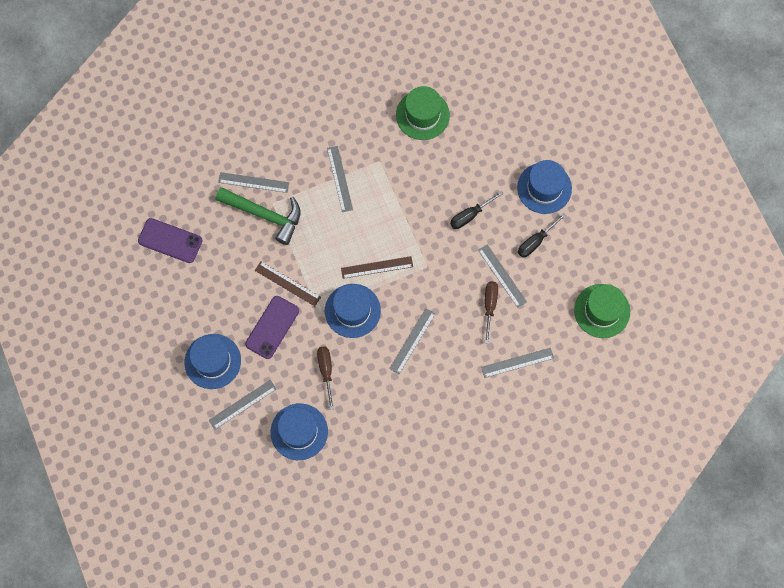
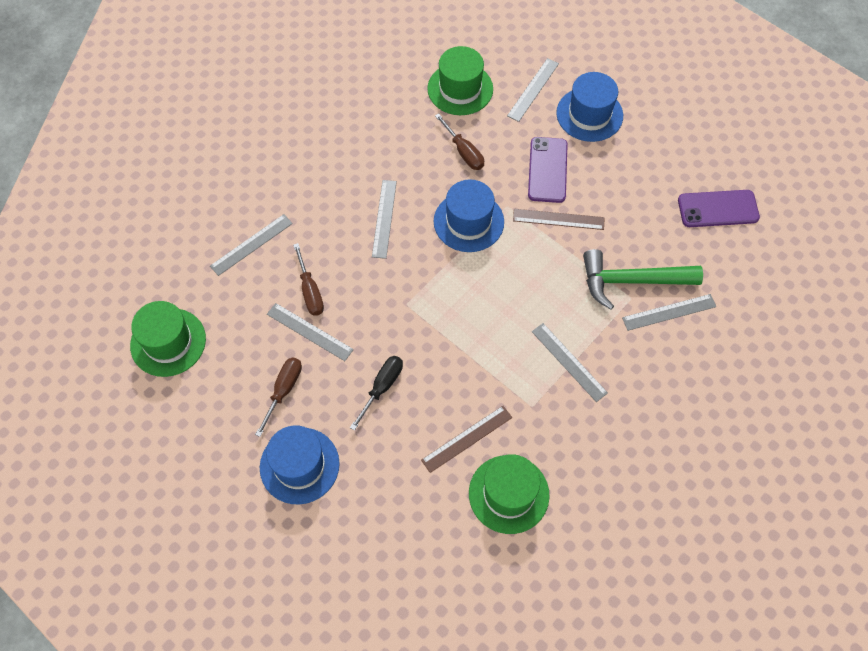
camera: 155 degrees right, 10 degrees down
(299, 431) = (460, 89): blue hat -> green hat
(377, 267) = (466, 278): brown ruler -> brown ruler (467, 439)
(536, 241) = (283, 391): black screwdriver -> brown screwdriver

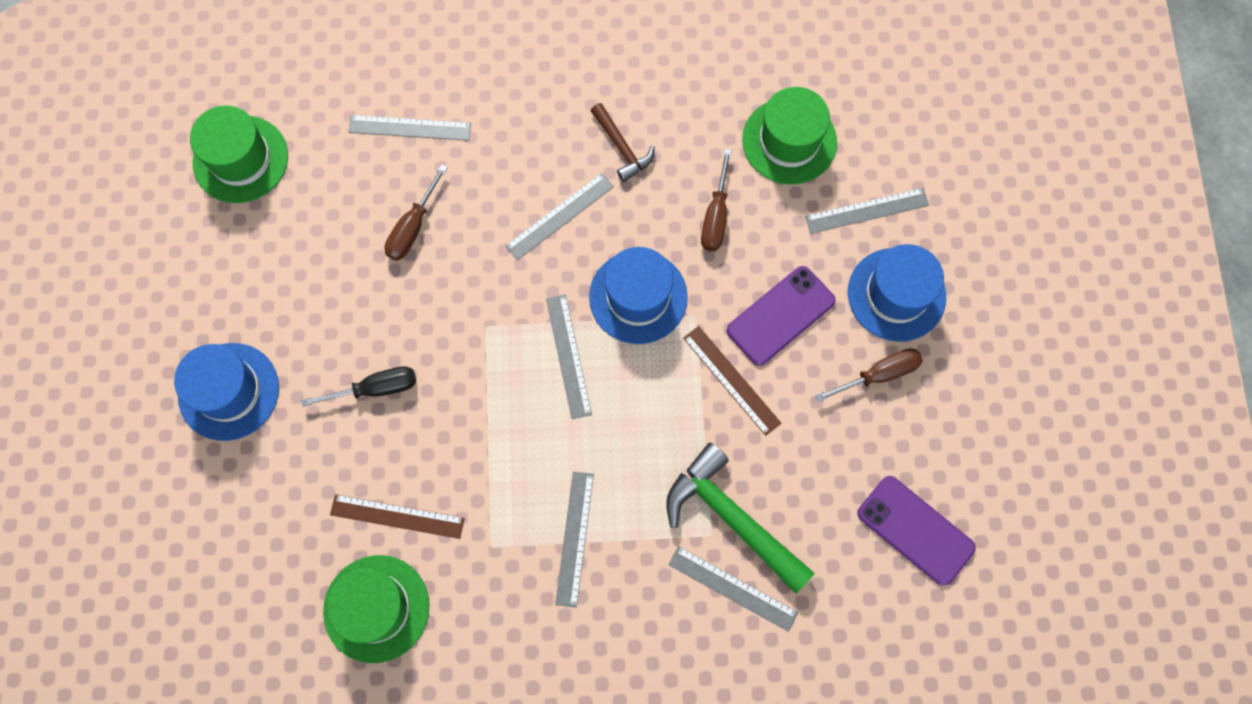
camera: 45 degrees right, 10 degrees up
(283, 391) = (288, 305): brown screwdriver -> brown screwdriver (878, 375)
(309, 332) = (370, 268): grey ruler -> grey ruler (568, 356)
(379, 160) = (622, 148): none -> brown hammer

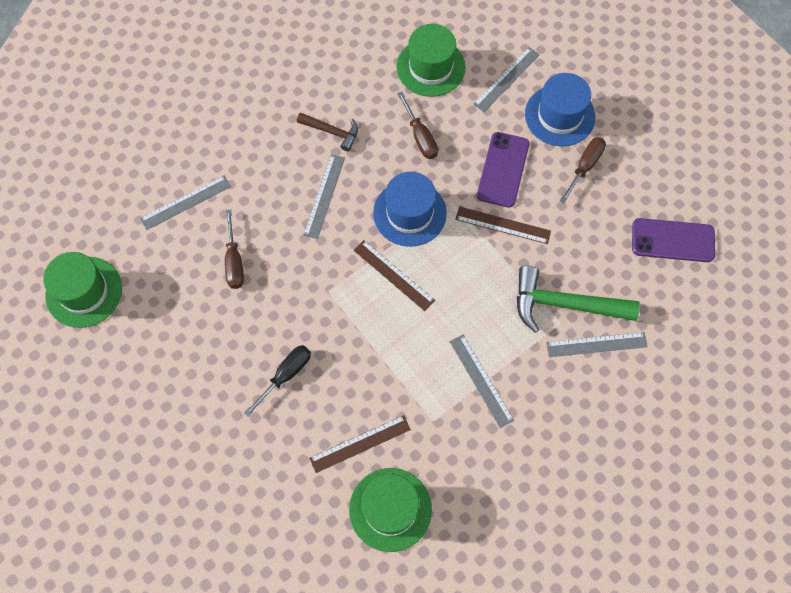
camera: 35 degrees left, 5 degrees down
(229, 391) = (188, 442): blue hat -> none
(568, 356) = (393, 275): grey ruler -> brown ruler

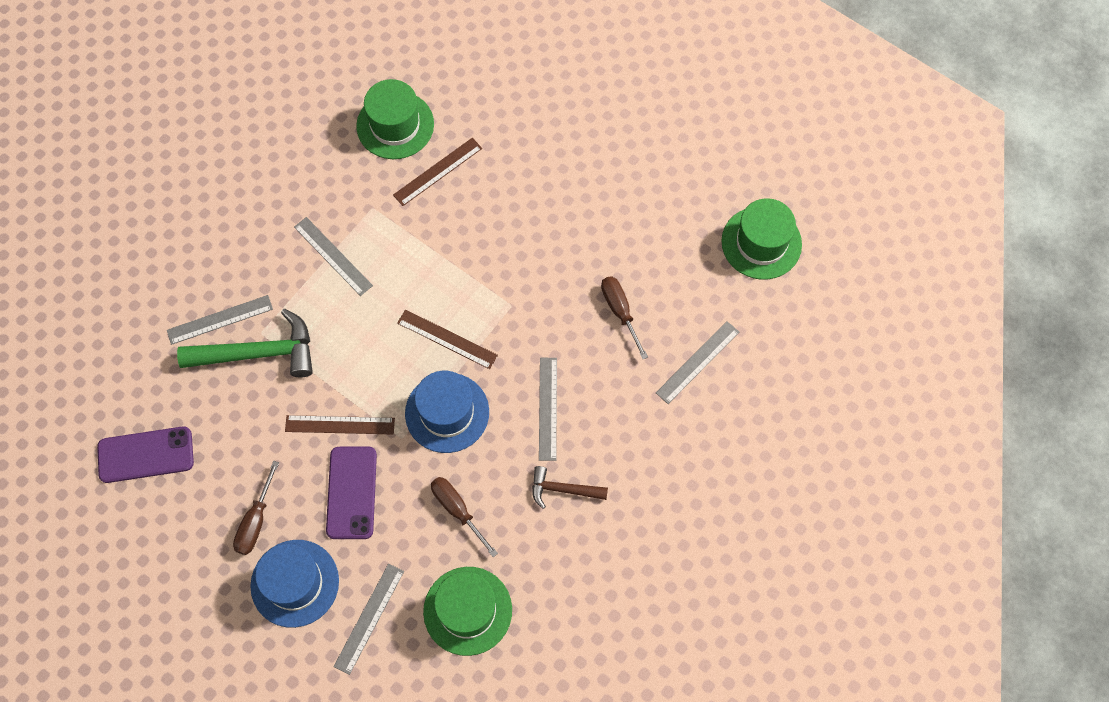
camera: 165 degrees right, 0 degrees up
(285, 375) = (528, 214): black screwdriver -> none

